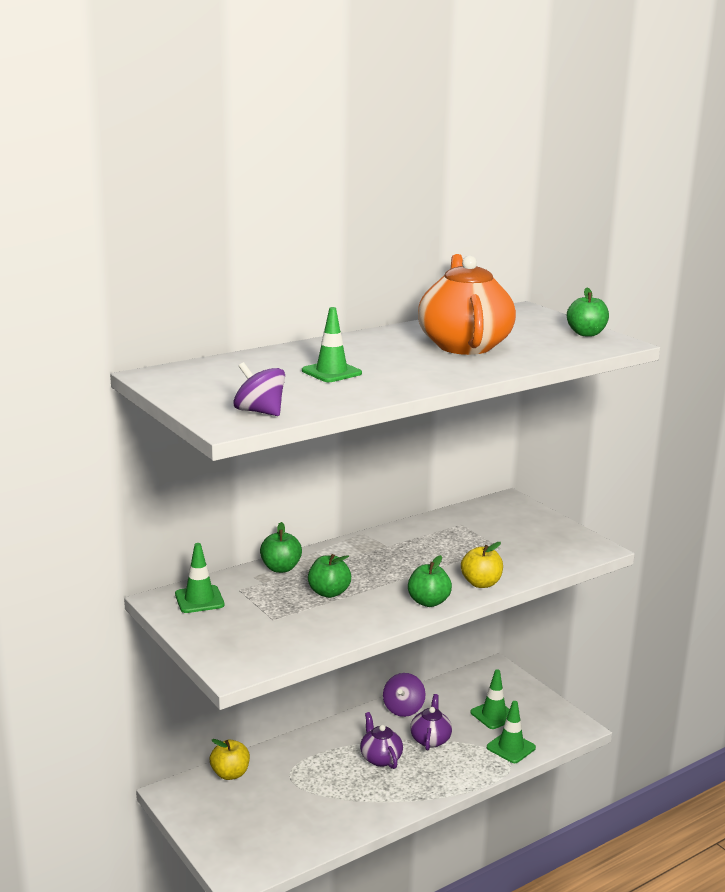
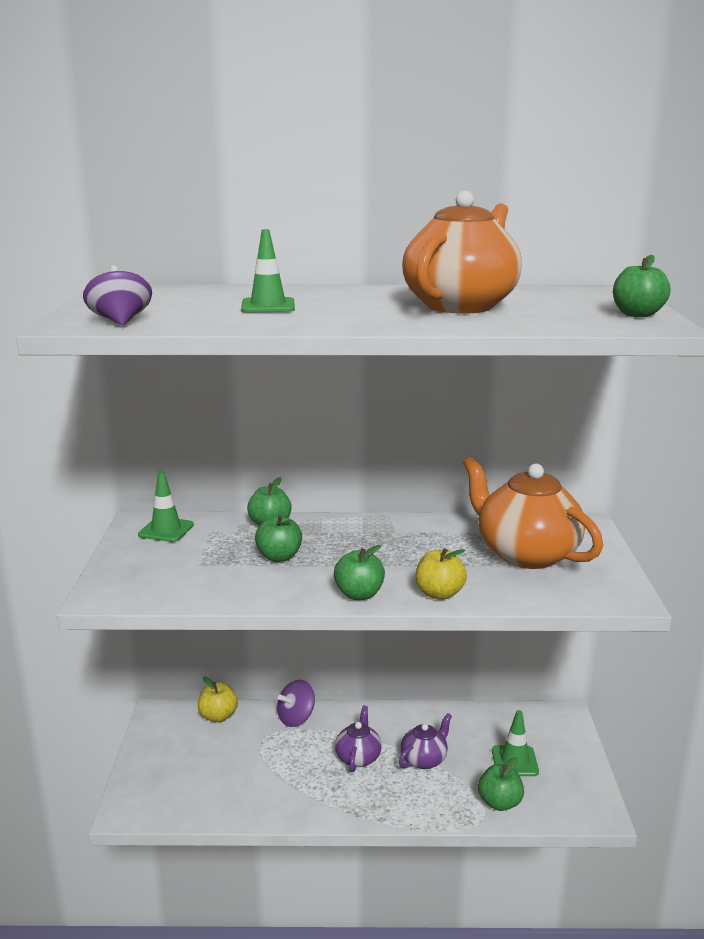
camera: 35 degrees right, 0 degrees up
(403, 709) = (428, 719): purple spinning top -> purple spinning top (296, 718)
(499, 536) = (525, 554): none -> orange teapot
(511, 747) = (499, 803): green traffic cone -> green apple

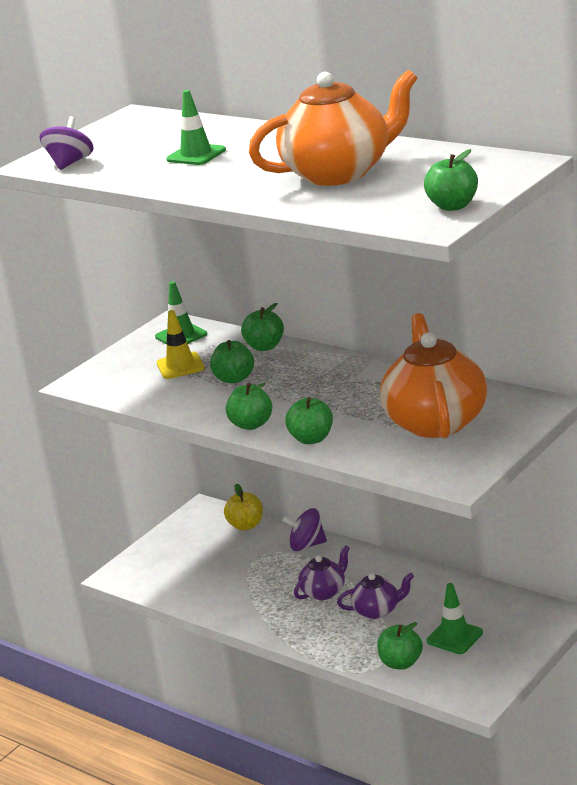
camera: 40 degrees right, 5 degrees up
(203, 557) = (180, 366): none -> yellow traffic cone
(439, 594) = (311, 439): yellow apple -> green apple

